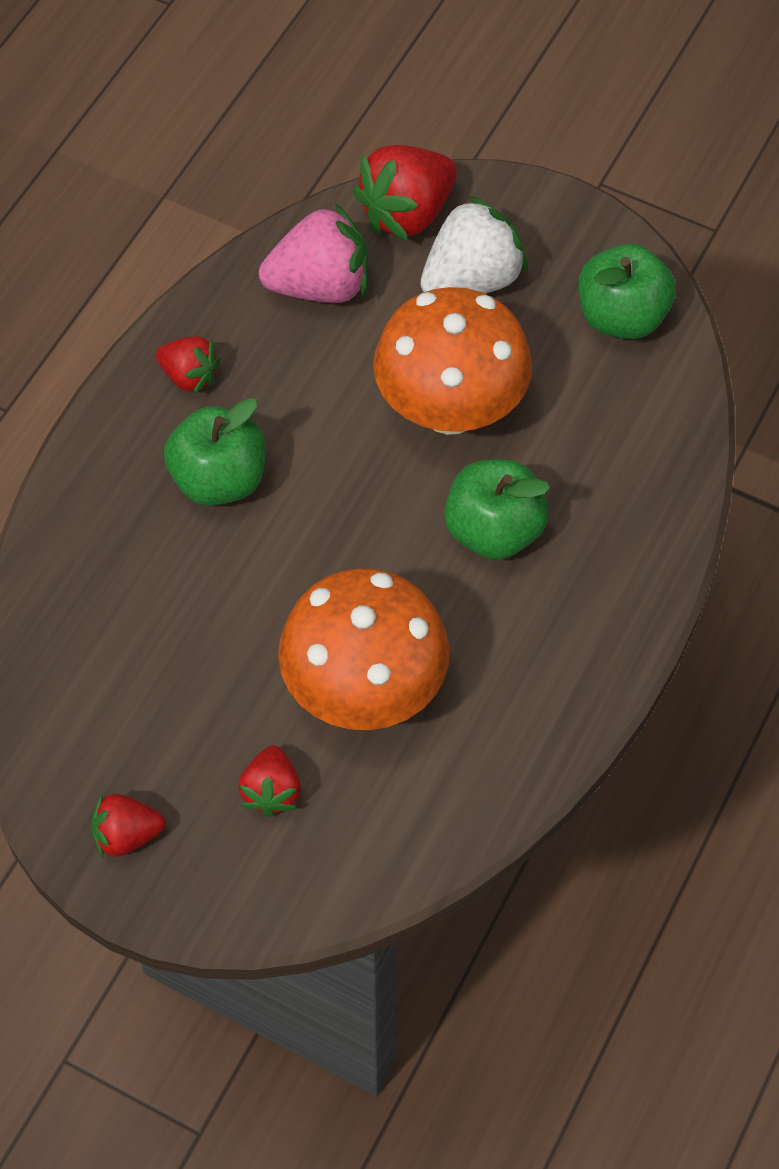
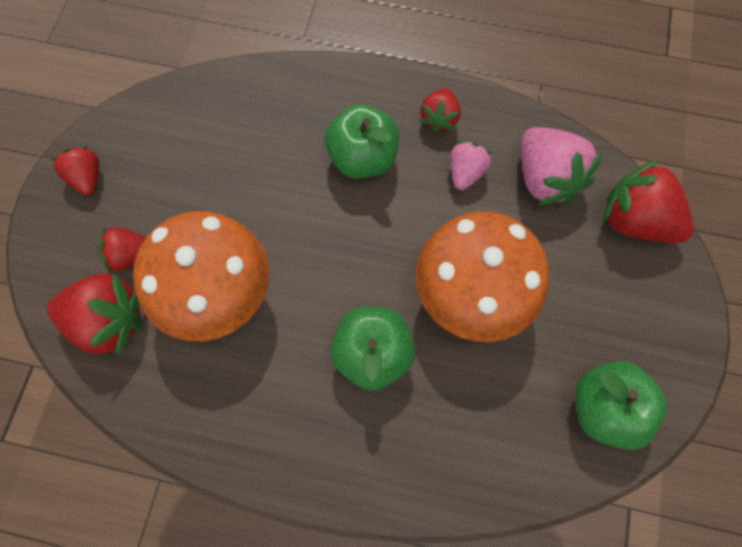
camera: 75 degrees right, 10 degrees up
(281, 368) = (465, 172): none -> pink strawberry
(361, 830) = (109, 321): none -> red strawberry
(471, 280) = (593, 282): white strawberry -> none

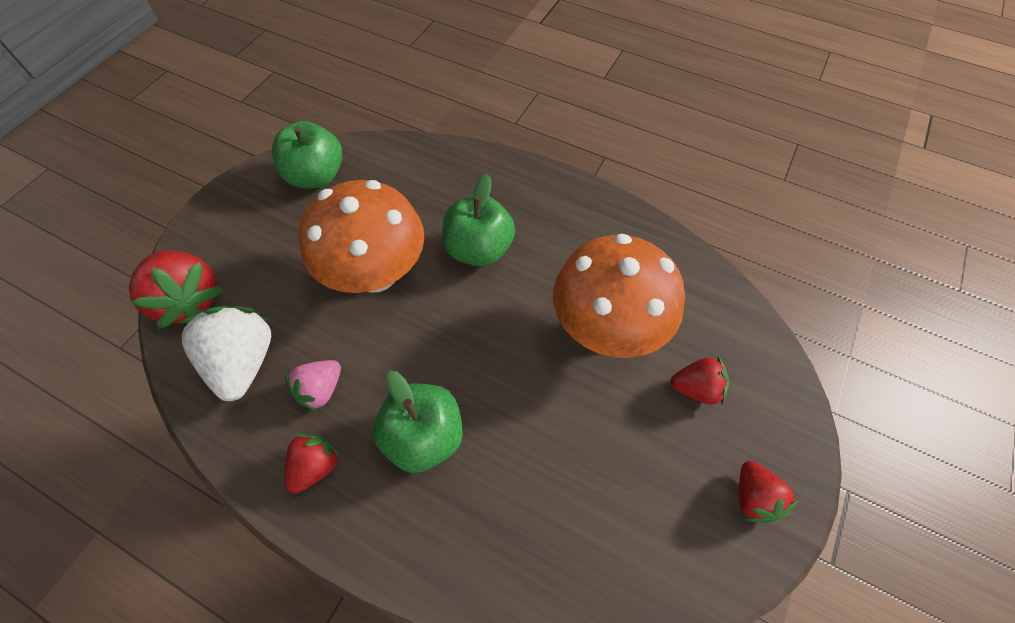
camera: 165 degrees left, 10 degrees down
(109, 321) = (715, 329): red strawberry -> none
(545, 179) = (244, 362): pink strawberry -> white strawberry

